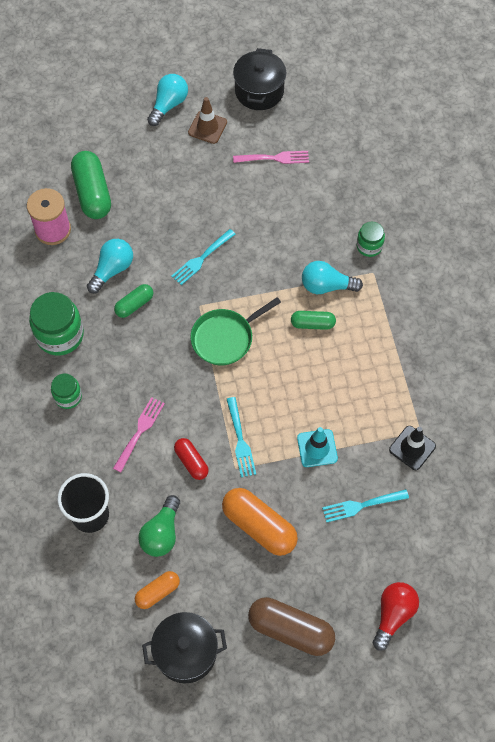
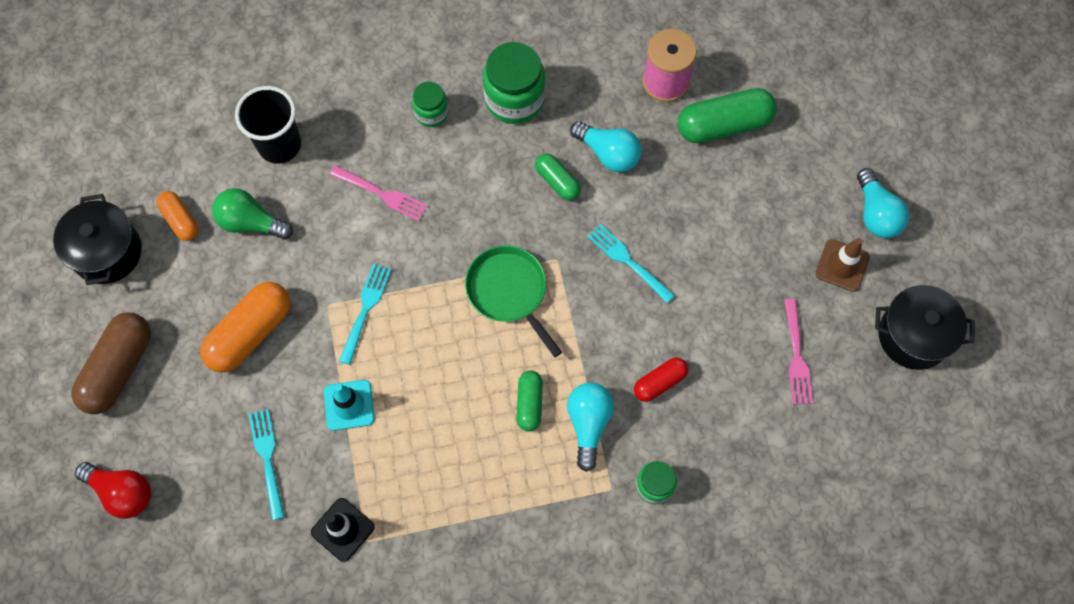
camera: 90 degrees right, 5 degrees up
(168, 105) = (876, 214): turquoise light bulb -> turquoise light bulb turned 45 degrees clockwise
(191, 462) = (339, 253): red capsule -> red capsule (659, 382)
(240, 440) = (365, 310): turquoise fork -> turquoise fork turned 120 degrees clockwise

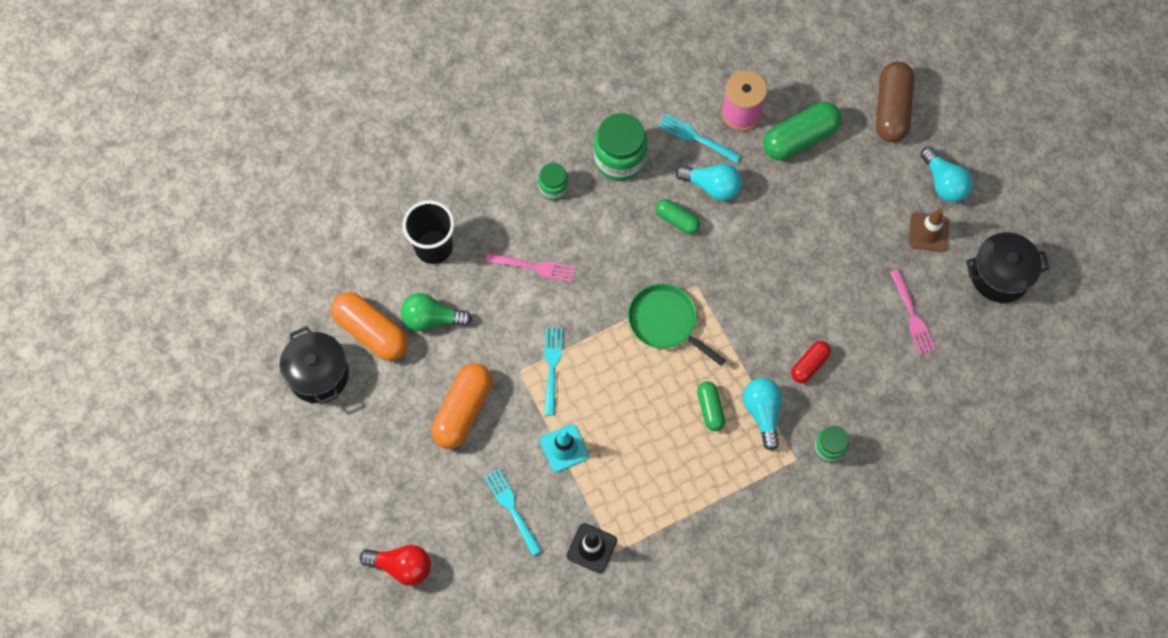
camera: 15 degrees left, 0 degrees up
(119, 369) = (363, 468): brown capsule -> brown capsule (892, 109)
(180, 220) = (371, 332): orange capsule -> orange capsule, size x1.78
(628, 261) = (755, 272): turquoise fork -> turquoise fork (697, 138)

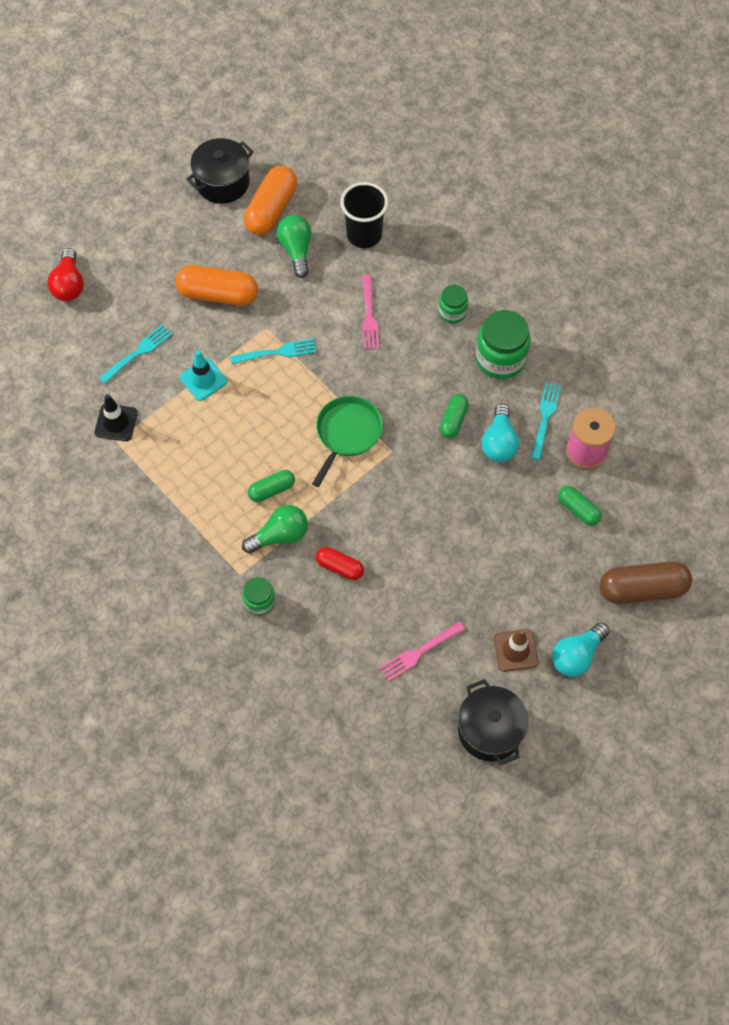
camera: 75 degrees right, 5 degrees down
(762, 412) = (280, 535): turquoise light bulb -> green light bulb
(800, 138) = (578, 509): green capsule -> green capsule, size x0.56

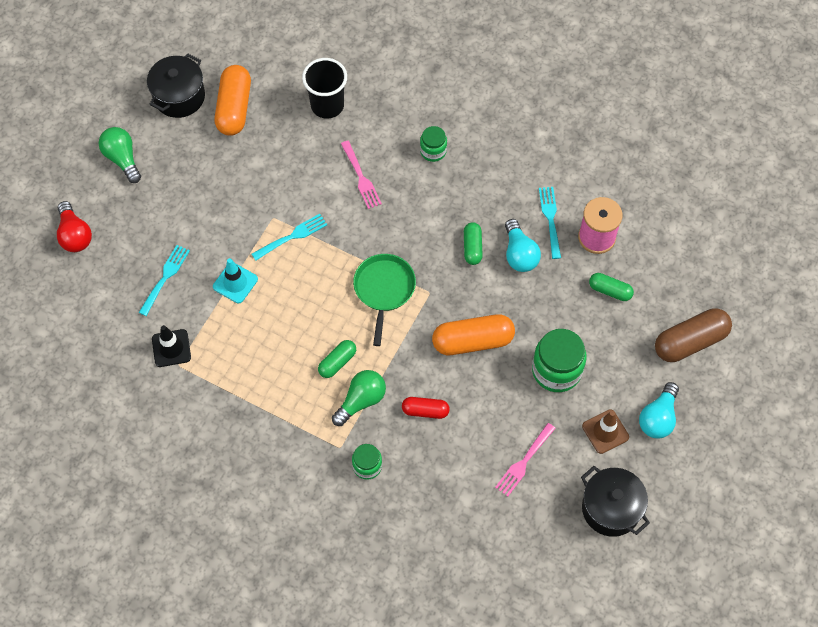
camera: 20 degrees left, 0 degrees up
(218, 294) = (217, 201): orange capsule -> orange capsule (472, 341)
(296, 250) = (272, 138): green light bulb -> green light bulb (122, 159)
(500, 358) = (491, 179): green jar -> green jar (556, 370)

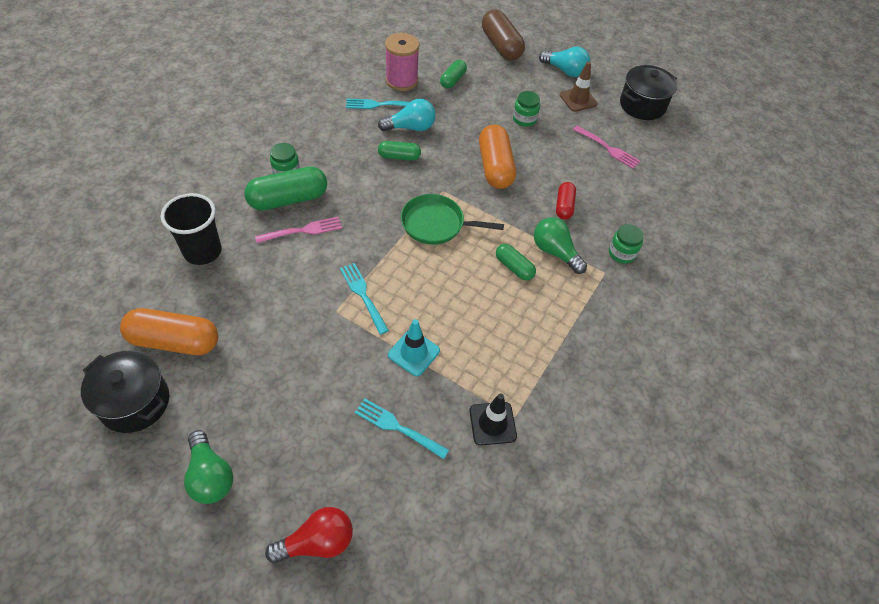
camera: 90 degrees left, 10 degrees down
(122, 159) = (210, 476): green light bulb -> green light bulb turned 90 degrees counterclockwise
(398, 159) = (288, 199): none -> green capsule
(556, 370) = (524, 119): green jar -> green jar, size x0.57

